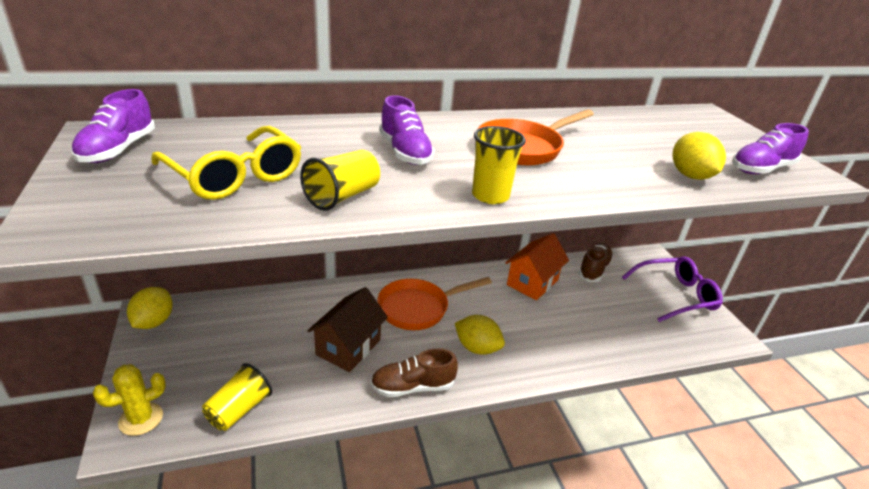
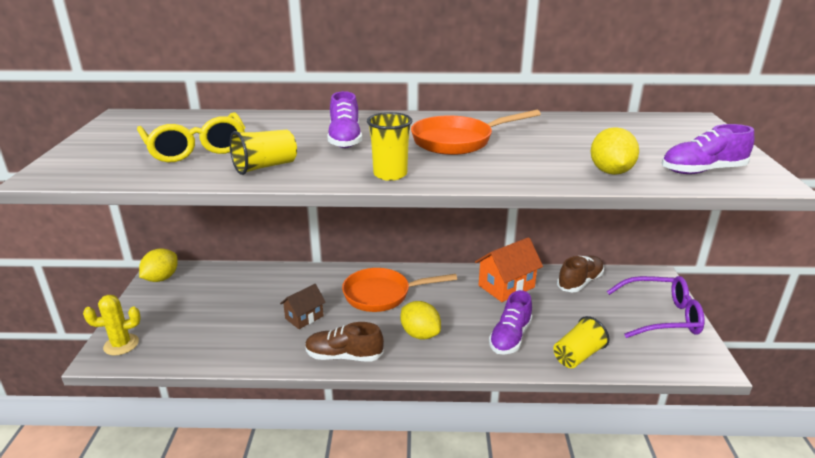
camera: 20 degrees right, 5 degrees down
(118, 150) = (128, 128): purple shoe -> purple shoe (510, 337)
(239, 410) = (194, 350): yellow cup -> yellow cup (577, 355)
(348, 347) = (304, 317): brown house -> brown house, size x0.63

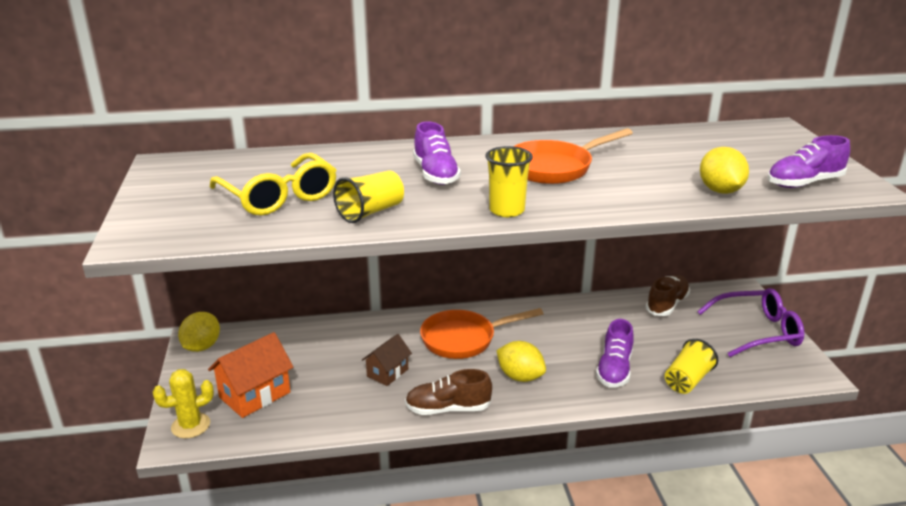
camera: 10 degrees left, 0 degrees up
(506, 286) = (592, 316): orange house -> orange house (255, 395)

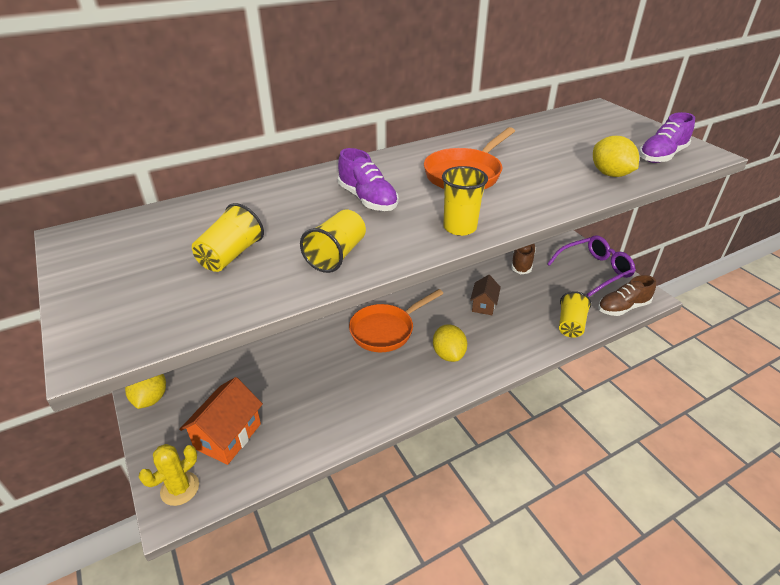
camera: 20 degrees left, 10 degrees up
(279, 197) = (231, 255): yellow glasses -> yellow cup
(387, 373) = (338, 379): brown house -> brown house (483, 305)
(448, 409) = (406, 401): brown shoe -> brown shoe (622, 307)
(520, 377) = (448, 354): yellow lemon -> yellow lemon turned 60 degrees clockwise
(614, 369) = (515, 329): purple shoe -> none

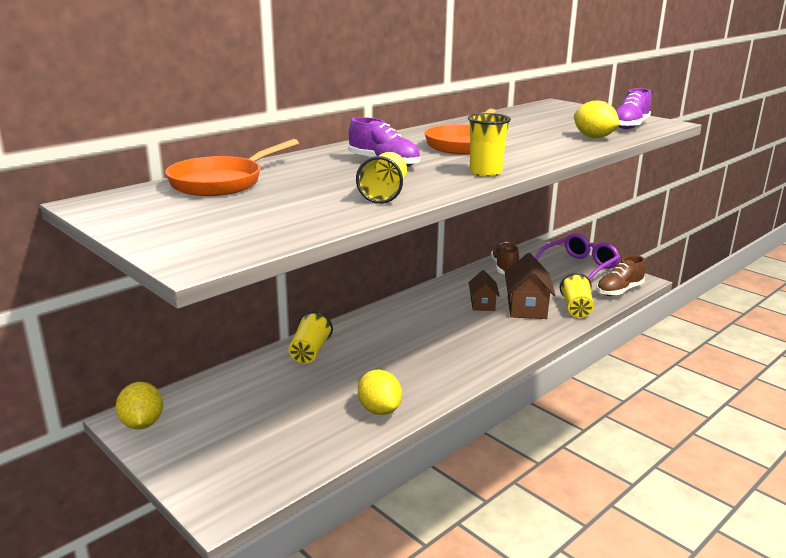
camera: 15 degrees left, 15 degrees down
(180, 488) = (221, 491): yellow cactus -> none
(228, 436) = (255, 441): orange house -> none
(231, 255) = (279, 201): yellow cup -> yellow cup (310, 352)
(386, 330) = (389, 335): orange pan -> orange pan (222, 182)
(448, 354) = (465, 345): yellow lemon -> yellow lemon (379, 410)
(523, 316) = (526, 308): none -> brown house

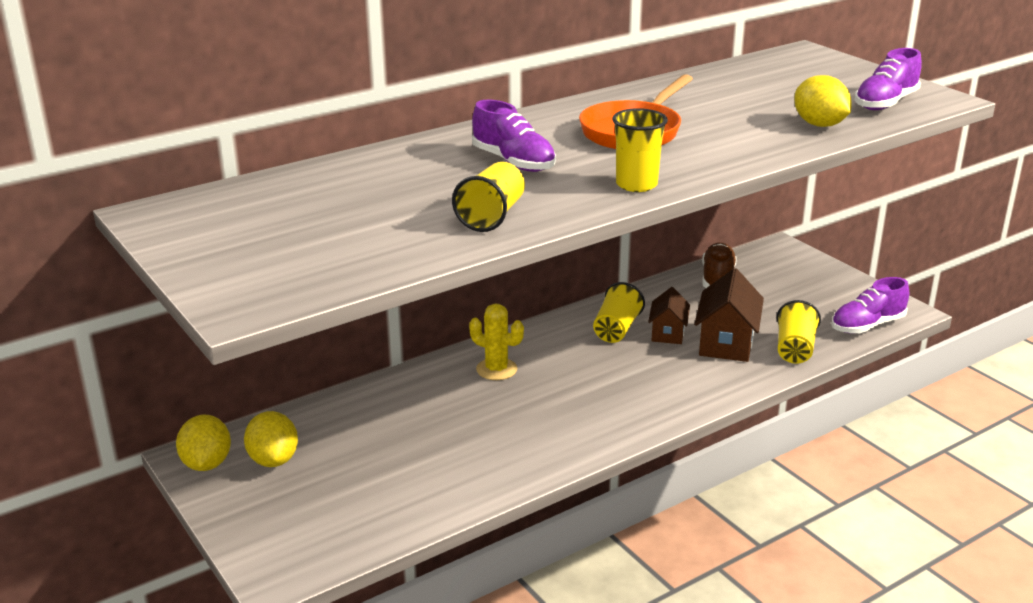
camera: 10 degrees right, 5 degrees up
(222, 182) = (305, 186): orange pan -> none
(310, 352) = (423, 386): yellow cup -> yellow cup (616, 329)
(363, 337) = (496, 369): none -> yellow cactus
(379, 410) = (489, 471): yellow lemon -> yellow lemon (273, 460)
(579, 267) = (825, 284): purple glasses -> none
(619, 291) = (867, 326): brown shoe -> purple shoe

